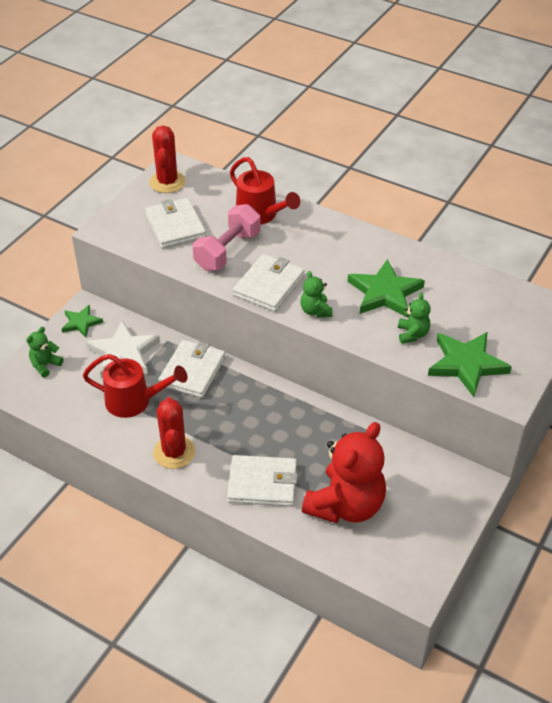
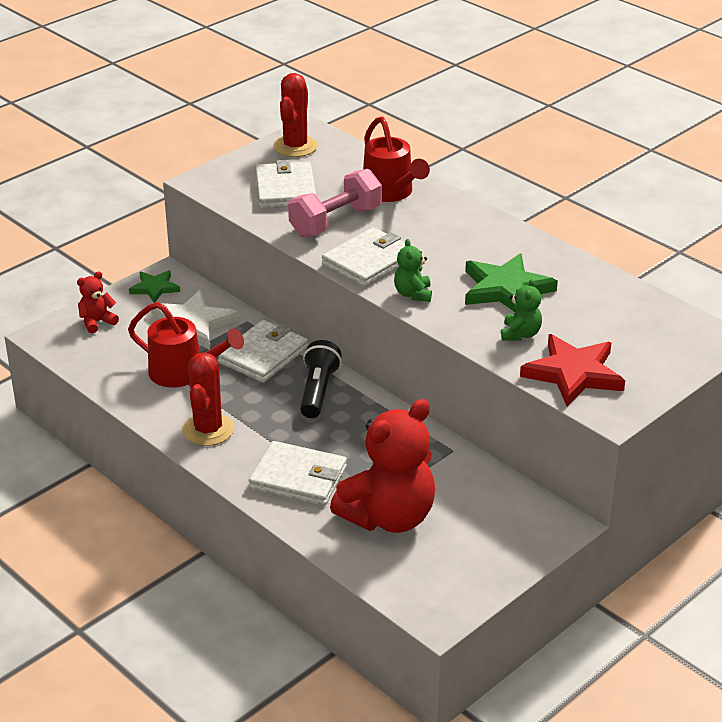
camera: 15 degrees right, 10 degrees down
(45, 365) = (97, 322): green teddy bear -> red teddy bear
(248, 397) = (318, 391): none -> black flashlight
(466, 364) = (573, 374): green star -> red star

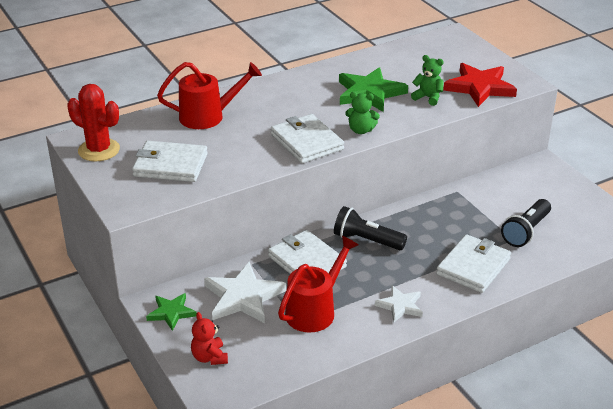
camera: 75 degrees left, 0 degrees up
(208, 430) = (400, 306): red cactus -> white star
(335, 222) = (238, 148): pink dumbbell -> none
(389, 517) = (526, 231): red teddy bear -> black flashlight

